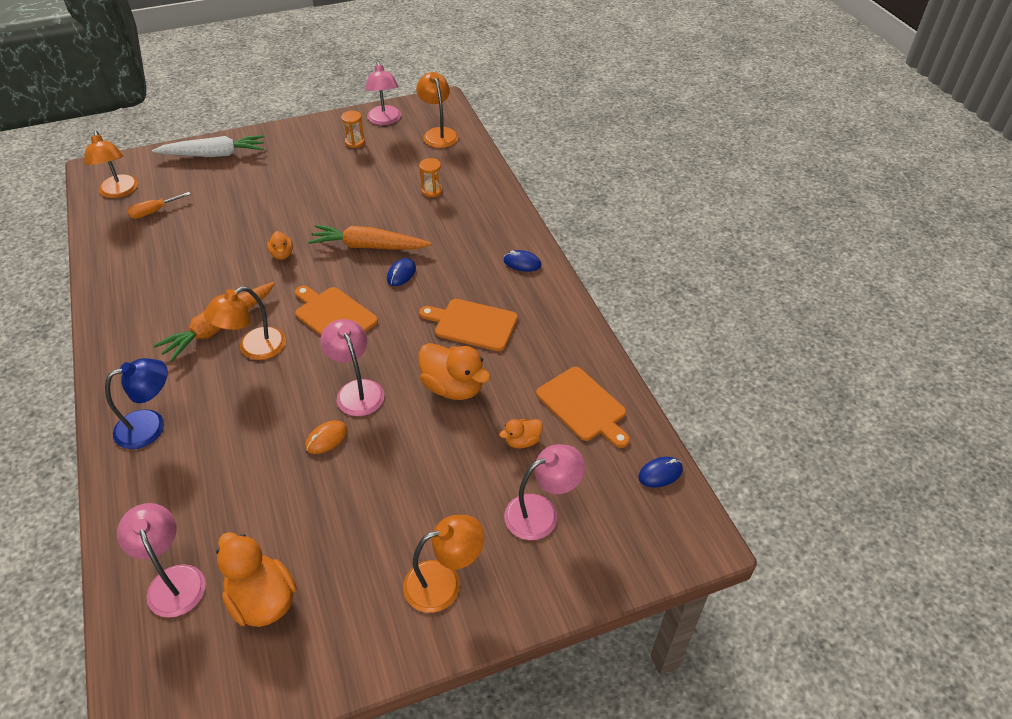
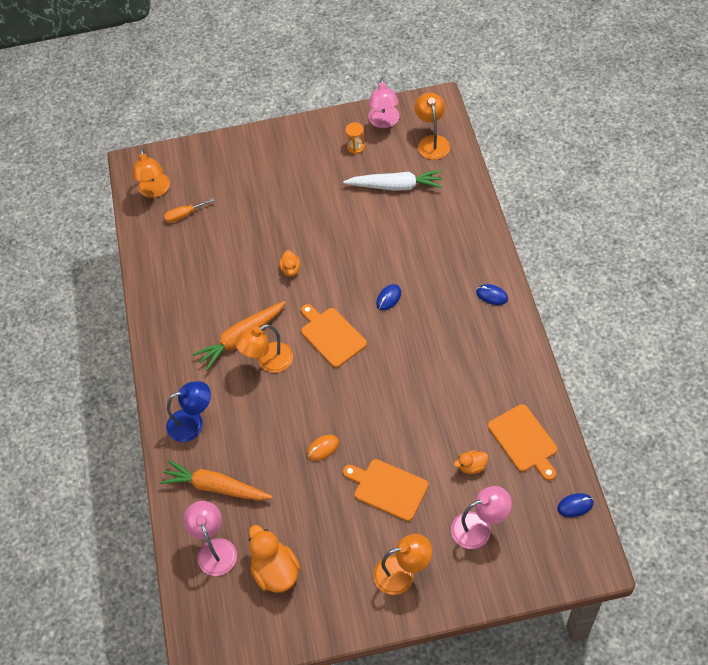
camera: 15 degrees right, 10 degrees up
(214, 155) = (232, 154): white carrot -> white carrot (396, 186)
(357, 390) = (347, 408): pink lamp -> none
(369, 246) = (363, 267): orange carrot -> orange carrot (216, 487)
(432, 191) = (421, 209): orange hourglass -> none
(453, 387) = (422, 413): orange duck -> none
(472, 324) = (443, 354): orange cutting board -> orange cutting board (388, 488)

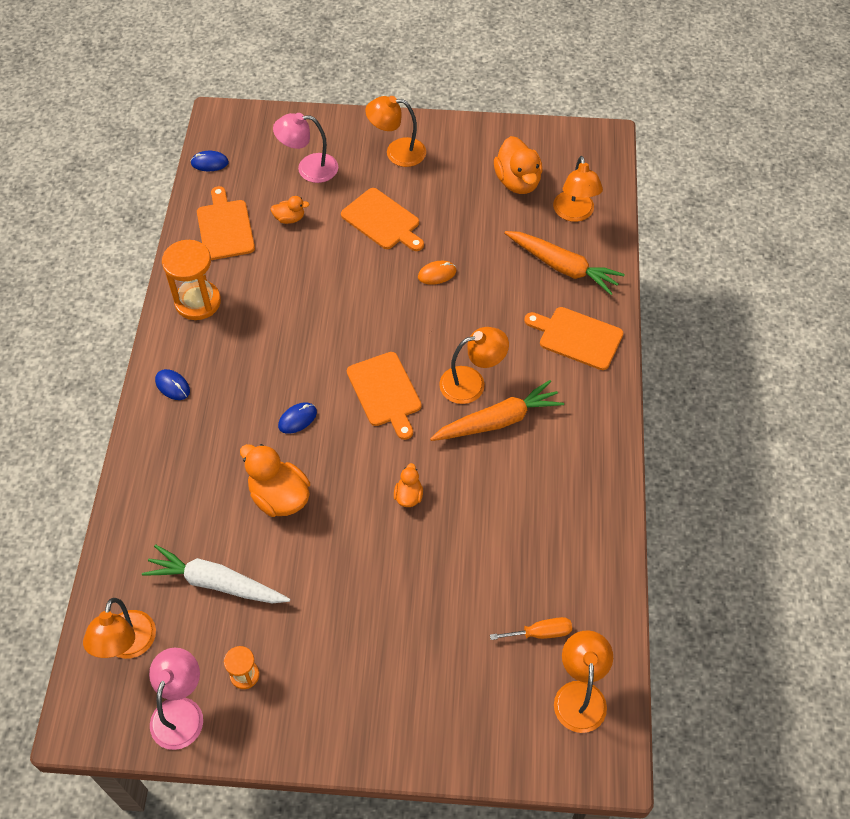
camera: 170 degrees left, 0 degrees up
(193, 423) = (577, 337): blue lamp -> orange cutting board
(214, 549) = (574, 213): pink lamp -> orange lamp
(378, 244) = (279, 497): none -> orange duck
(509, 365) = (198, 302): none -> orange hourglass

